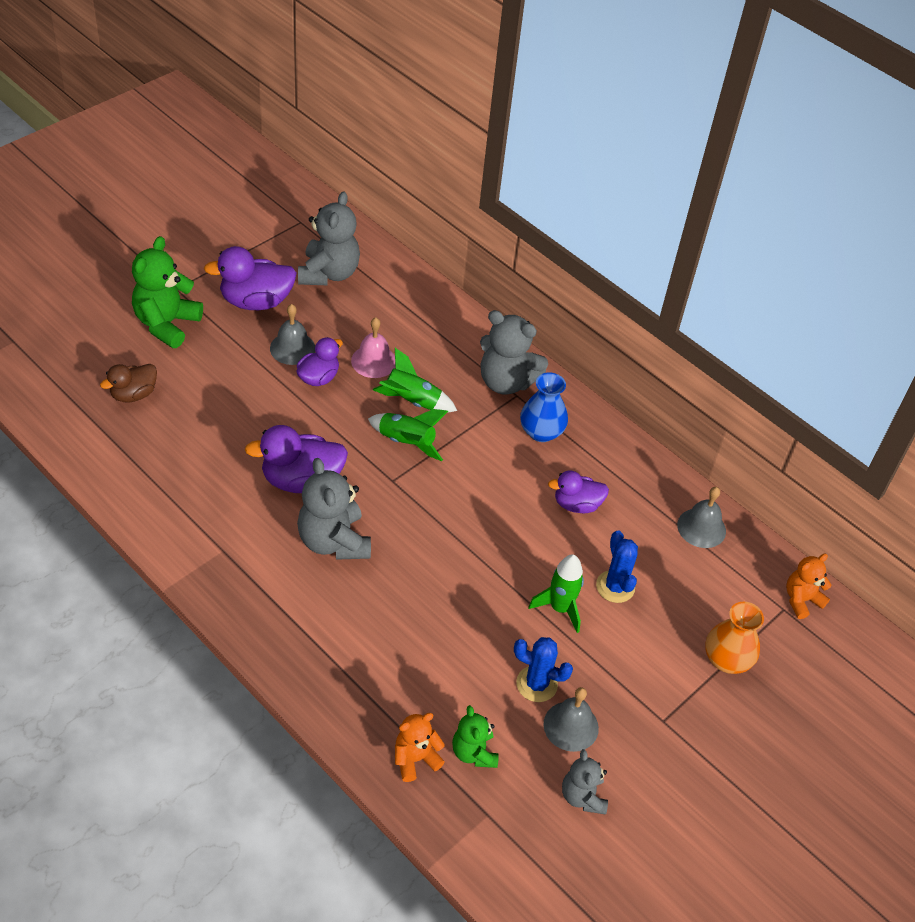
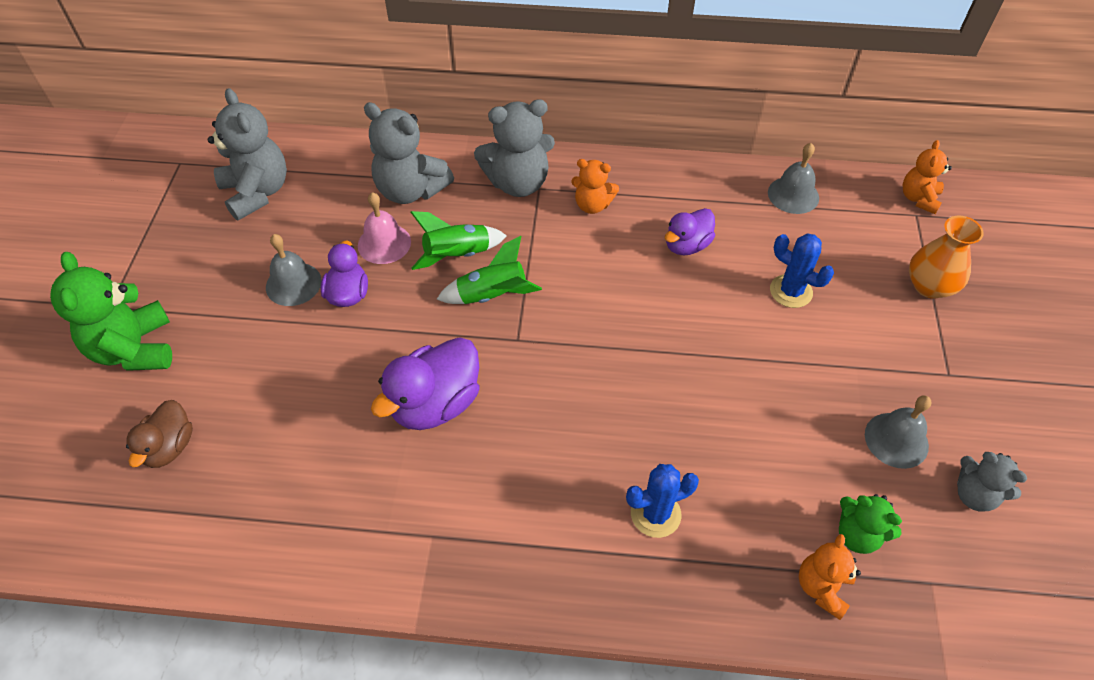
camera: 35 degrees left, 5 degrees up
(256, 301) = (210, 264): purple duck -> none
(334, 541) = (527, 439): grey teddy bear -> grey teddy bear (410, 190)
(536, 684) = (831, 426): blue cactus -> blue cactus (655, 514)
(541, 432) = (592, 205): blue vase -> orange teddy bear
(560, 608) = (773, 344): green rocket -> none

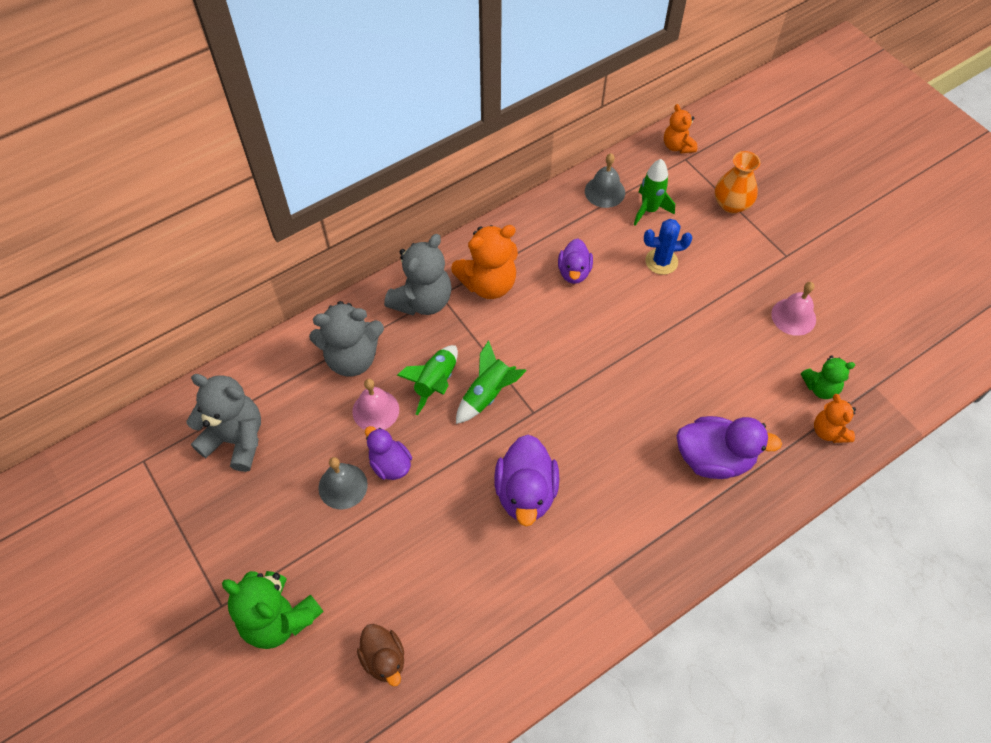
camera: 40 degrees left, 5 degrees up
(592, 205) = (488, 283): orange teddy bear -> orange teddy bear, size x1.71
(655, 514) = (714, 458): blue cactus -> purple duck
(826, 237) = (649, 210): none -> green rocket
(896, 440) = (793, 316): grey bell -> pink bell
(974, 494) = (854, 320): grey teddy bear -> none

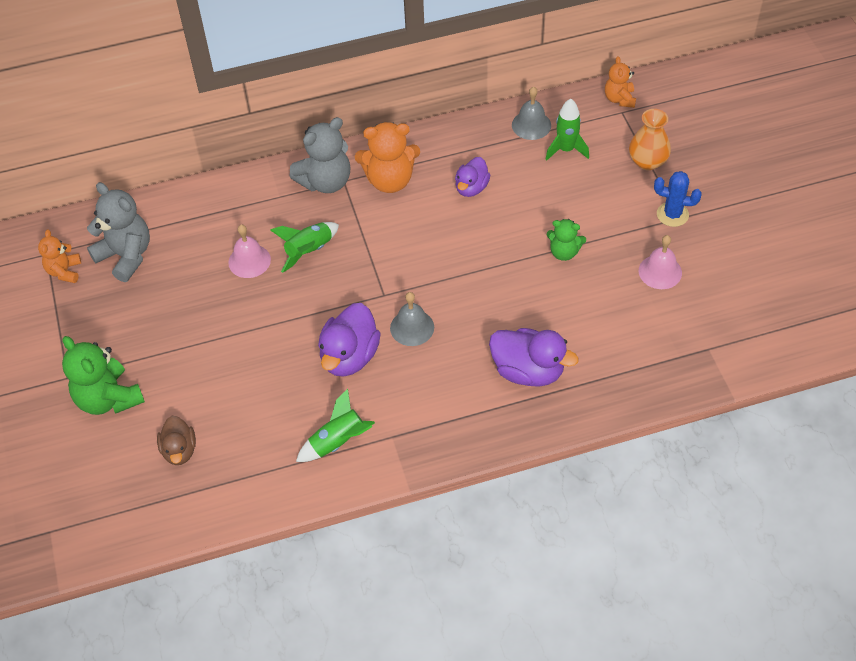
camera: 20 degrees right, 5 degrees down
(343, 486) = (198, 313): grey bell -> grey bell (412, 327)
(352, 358) = (246, 214): grey teddy bear -> none
(390, 464) = (244, 306): purple duck -> none
(488, 394) = (350, 271): green rocket -> green rocket (338, 442)
(661, 261) = (557, 197): blue cactus -> blue cactus (672, 214)
(820, 388) = (656, 337): green teddy bear -> green teddy bear (564, 252)
(829, 431) = (646, 375): orange teddy bear -> orange teddy bear (64, 271)

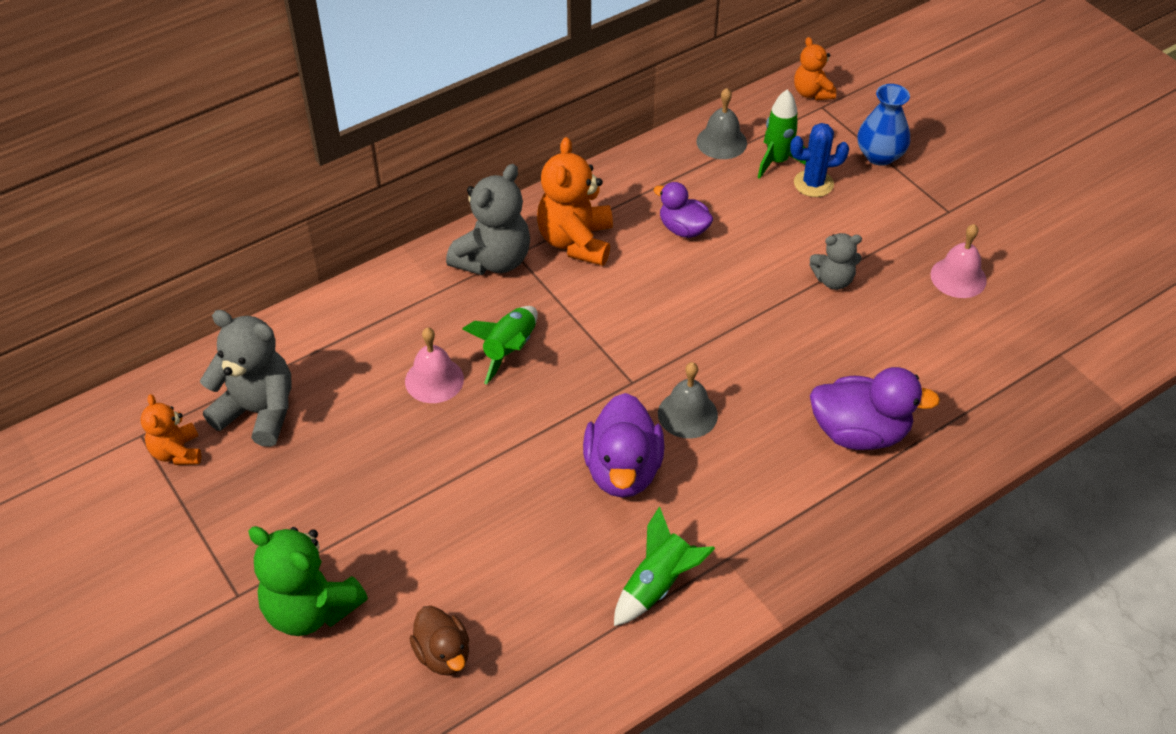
camera: 20 degrees left, 5 degrees down
(390, 180) = (576, 241): orange teddy bear -> orange teddy bear turned 120 degrees clockwise
(471, 188) = (683, 229): purple duck -> purple duck turned 120 degrees clockwise
(564, 252) = (833, 280): green teddy bear -> grey teddy bear
(647, 161) = (880, 155): orange vase -> blue vase
(672, 214) = (939, 209): blue cactus -> blue cactus (813, 184)

